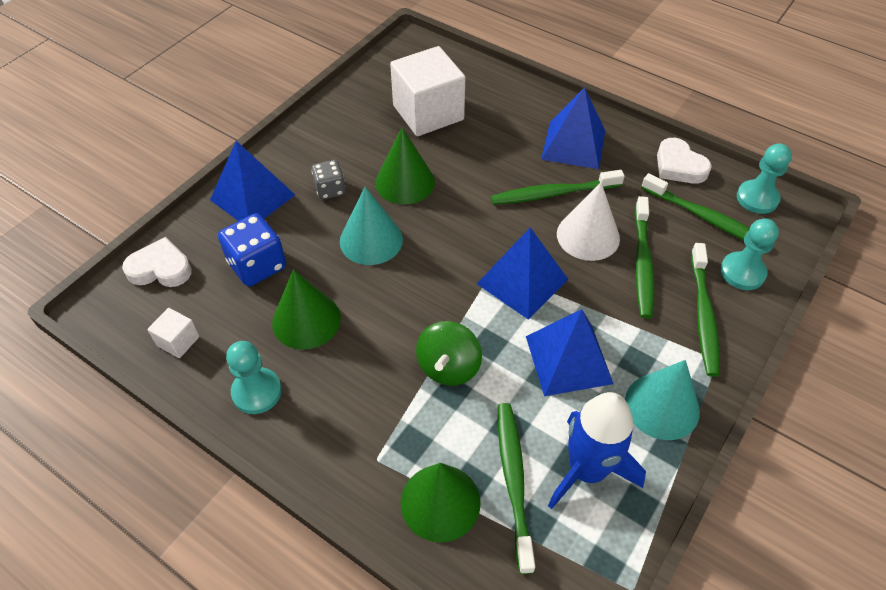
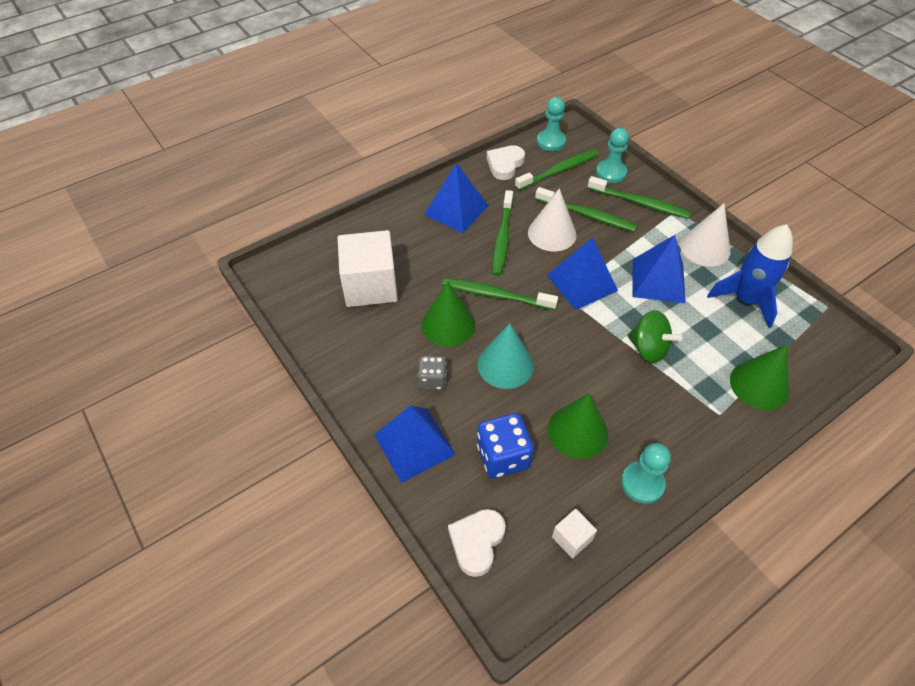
camera: 70 degrees left, 0 degrees up
(514, 481) = (749, 340): green toothbrush -> green toothbrush (496, 295)
(662, 406) = (705, 248): turquoise cone -> white cone
(679, 166) = (505, 165): white heart -> white heart turned 135 degrees clockwise

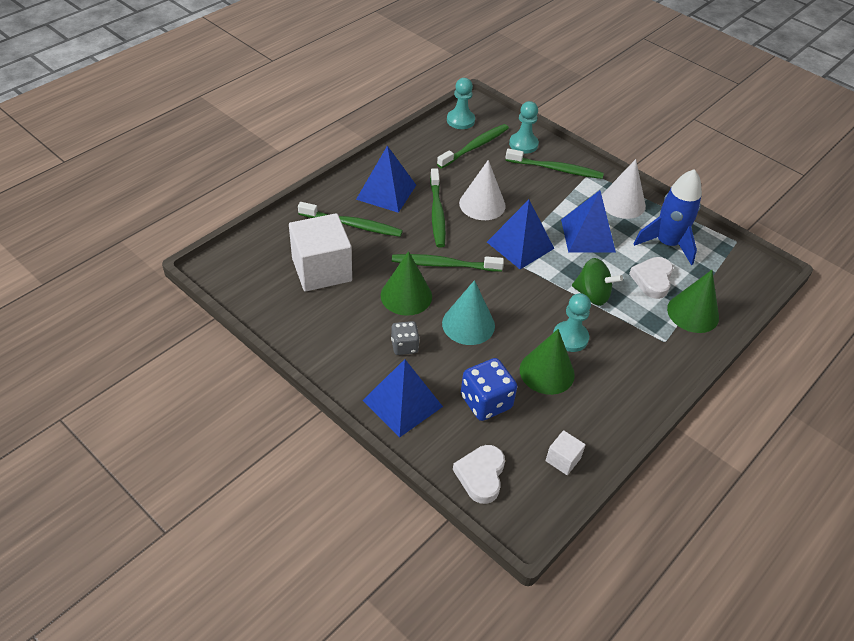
camera: 15 degrees left, 5 degrees down
(505, 165) = (422, 146): white heart -> white heart (652, 280)
(586, 215) = (510, 184): green toothbrush -> green toothbrush (352, 225)
(642, 483) = (612, 406): turquoise pawn -> turquoise pawn (570, 337)

